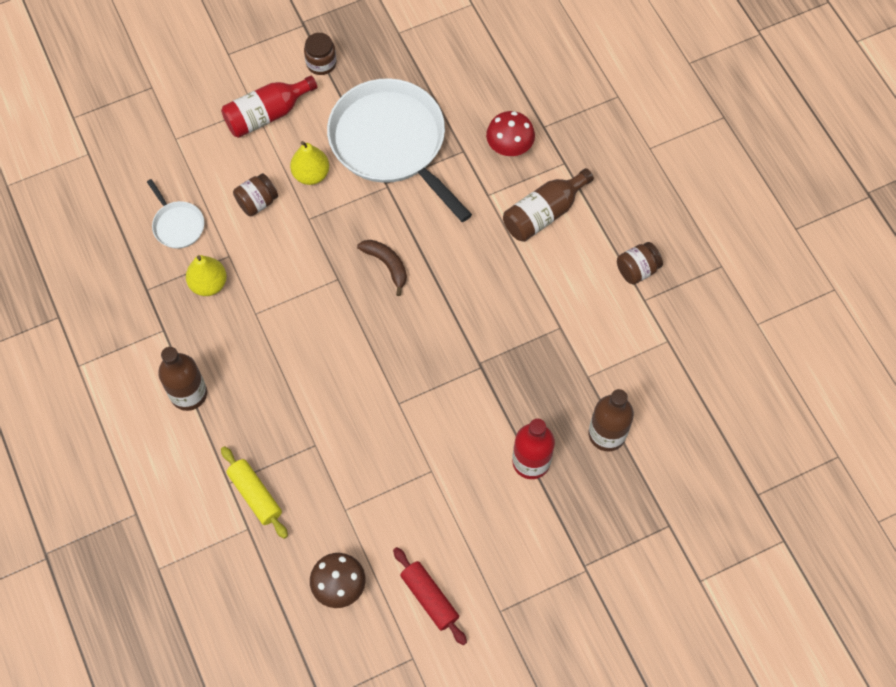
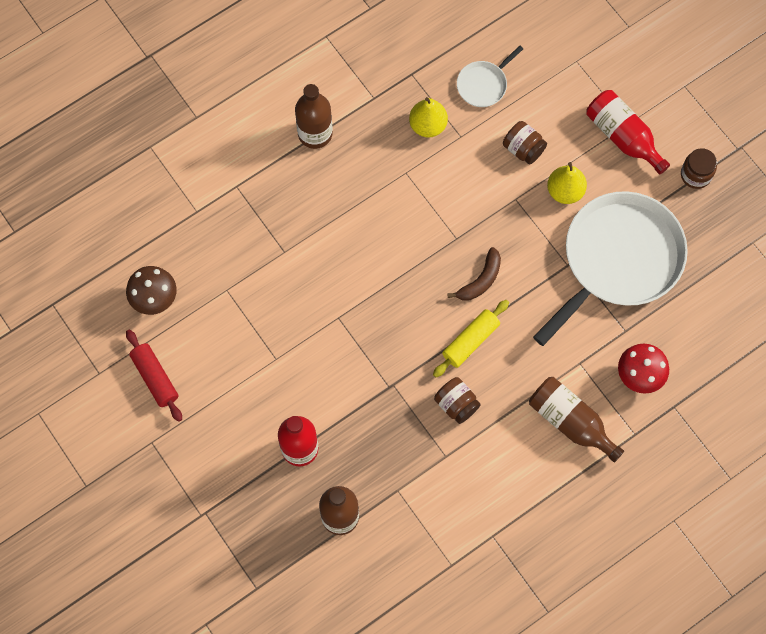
camera: 80 degrees right, 5 degrees up
(255, 495) = (228, 211): yellow rolling pin -> yellow rolling pin (470, 341)
(429, 598) = (155, 378): red rolling pin -> red rolling pin turned 75 degrees counterclockwise
(637, 270) = (525, 524): brown jar -> brown jar (456, 404)

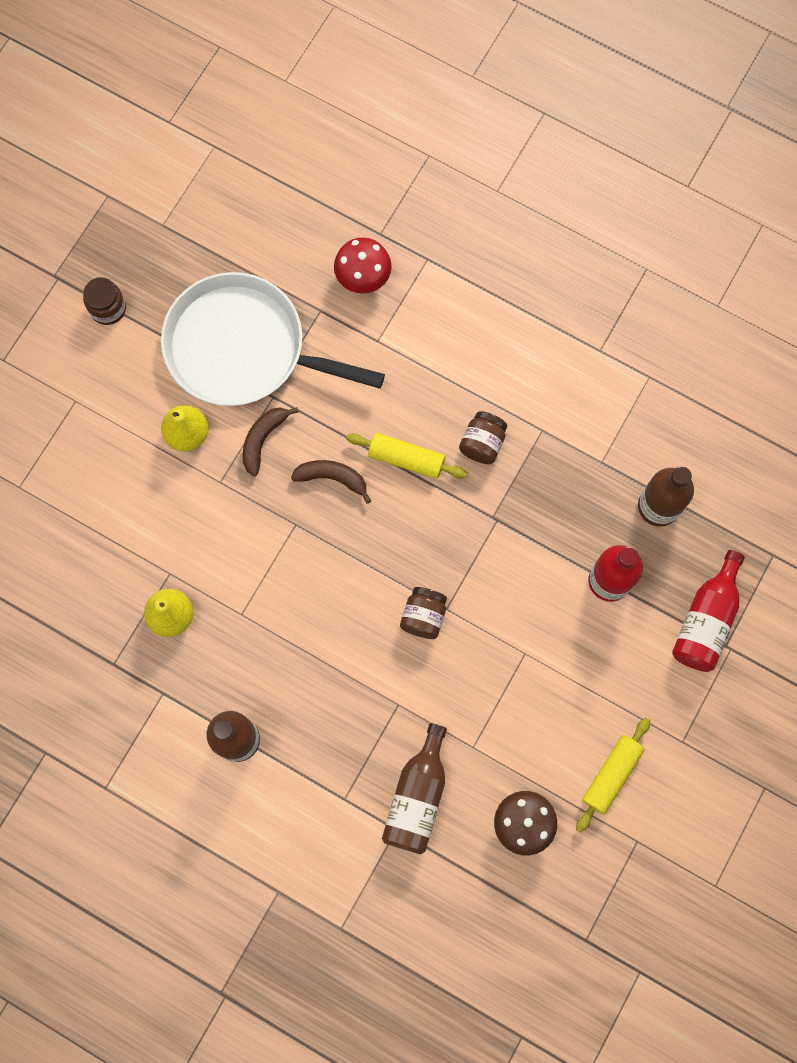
camera: 115 degrees left, 5 degrees up
(155, 378) = (611, 775): red rolling pin -> yellow rolling pin
(483, 84) = (92, 576): white pan -> none
(523, 149) = (155, 499): brown jar -> brown jar (423, 616)
(535, 243) = (263, 440): none -> brown banana
(570, 422) = (445, 324): brown bottle -> brown bottle (417, 796)
(623, 137) = (94, 400): red bottle -> red bottle (706, 620)

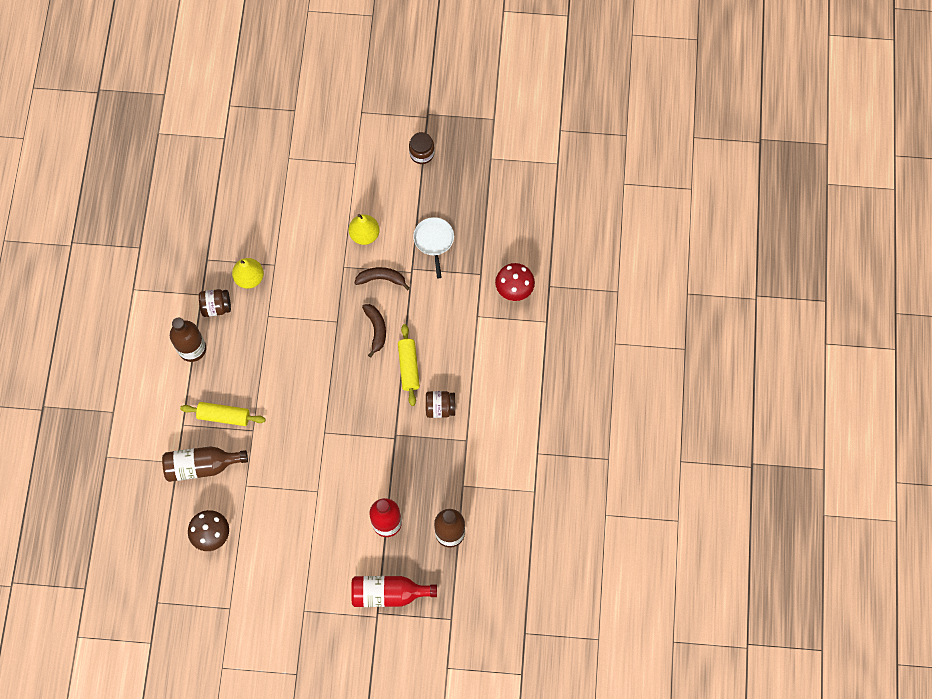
camera: 65 degrees right, 5 degrees down
(243, 348) = (434, 241): white pan -> white pan, size x0.43
(423, 616) = (313, 421): brown jar -> brown jar (216, 307)
(611, 775) = (264, 575): yellow rolling pin -> yellow rolling pin (224, 416)

